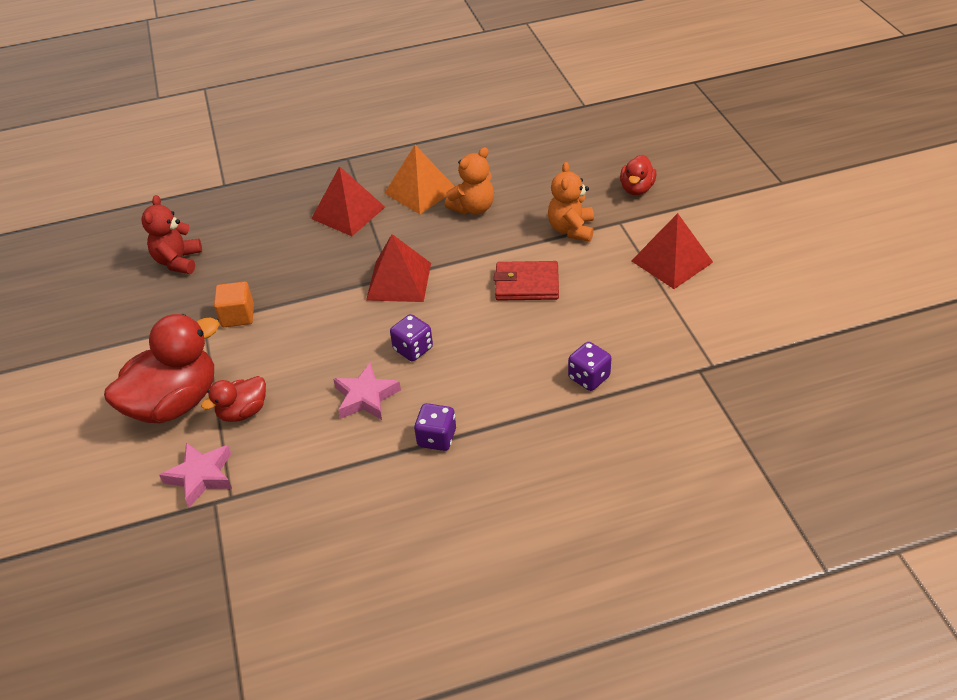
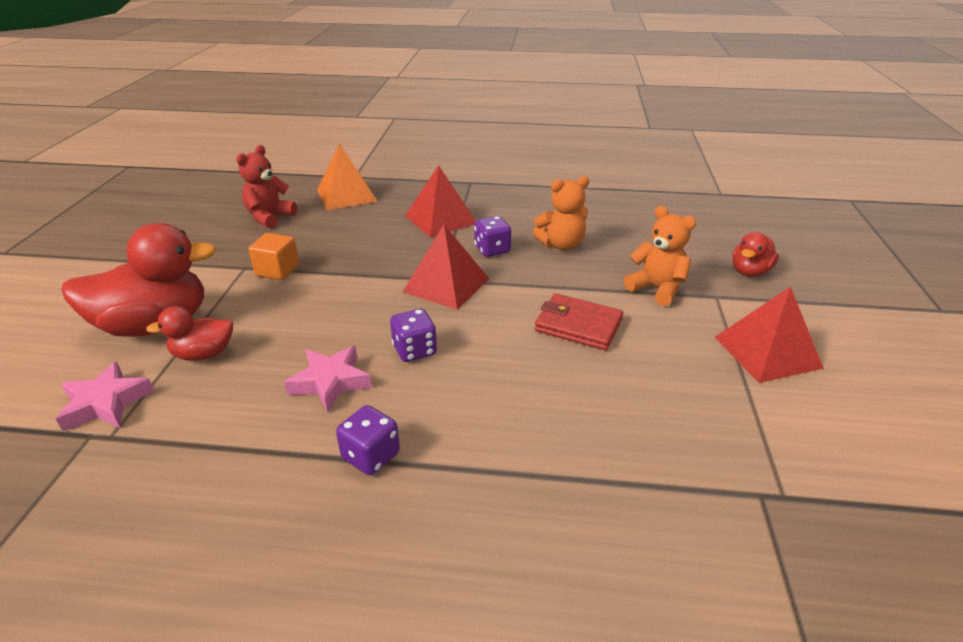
camera: 20 degrees right, 10 degrees down
(420, 191) = (519, 220): orange pyramid -> orange pyramid (346, 195)
(571, 229) = (656, 289): orange teddy bear -> orange teddy bear turned 105 degrees clockwise
(589, 377) = (600, 451): purple dice -> purple dice (492, 250)

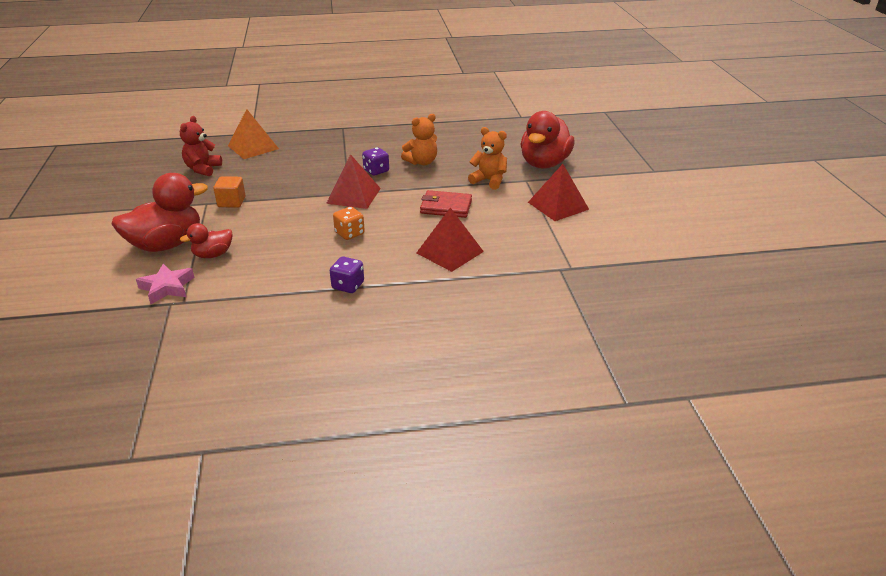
camera: 15 degrees left, 0 degrees up
(330, 382) = (305, 256): pink star -> none
(414, 350) = (349, 233): purple dice -> orange dice
(440, 219) = (332, 156): red pyramid -> red pyramid (449, 252)
(749, 272) = (544, 164): red duck -> red duck, size x1.93

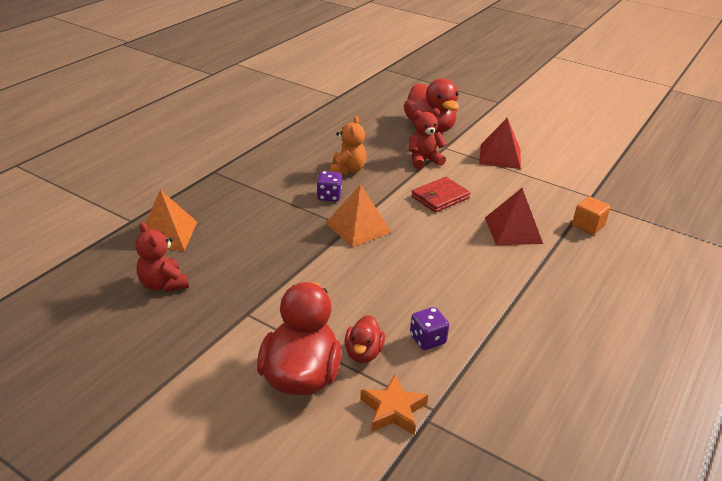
camera: 50 degrees left, 0 degrees up
(167, 287) = (393, 410): pink star -> orange star
(231, 202) = (269, 297): orange cube -> orange cube (588, 225)
(348, 286) = (511, 301): purple dice -> purple dice (427, 339)
(349, 233) = (424, 260): orange dice -> none
(354, 195) = (358, 227): red pyramid -> orange pyramid
(489, 180) = (424, 160): orange teddy bear -> red teddy bear

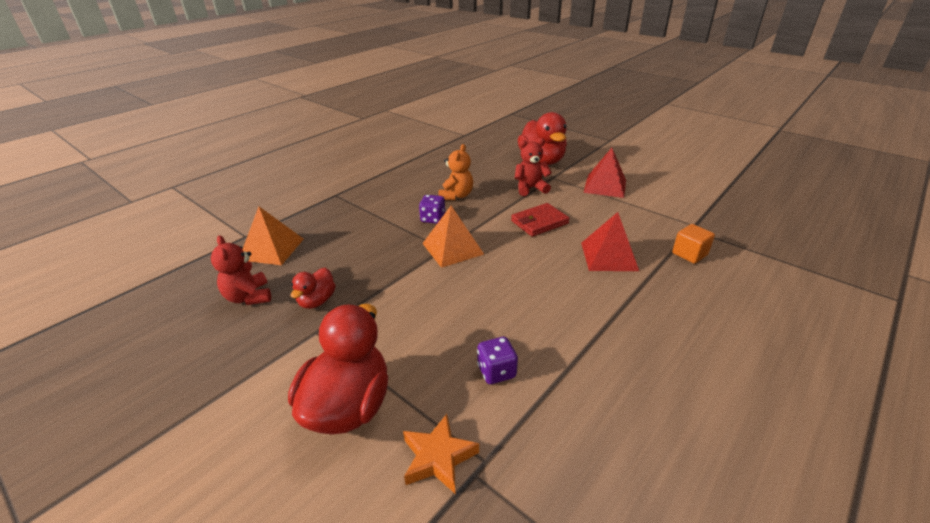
camera: 10 degrees right, 0 degrees up
(363, 353) = (423, 383): red duck -> red duck (317, 301)

